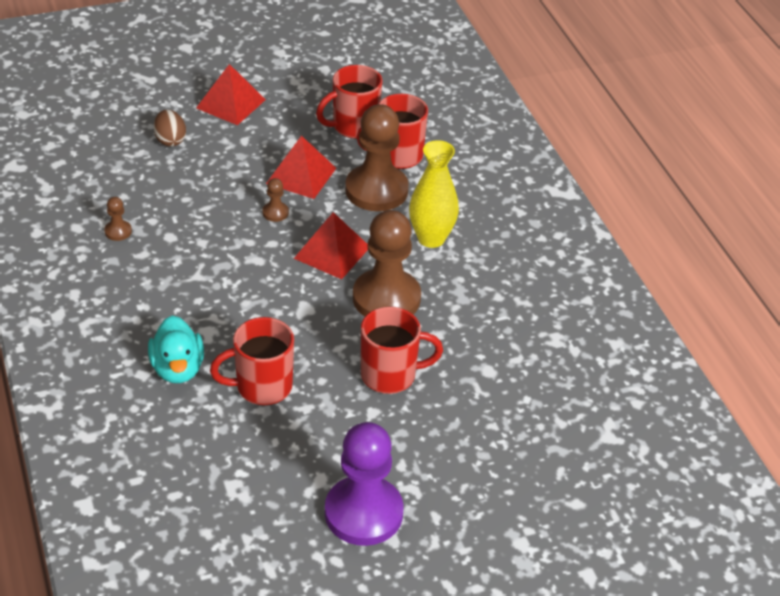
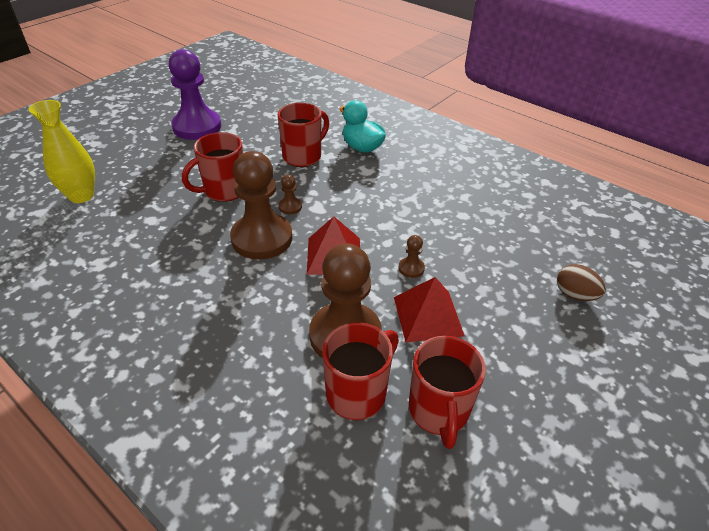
camera: 150 degrees right, 0 degrees up
(118, 231) = (500, 203): brown pawn -> brown pawn (290, 207)
(231, 103) = (587, 370): red pyramid -> none
(354, 127) = (438, 411): red mug -> red mug turned 150 degrees clockwise
(431, 238) = (257, 307): yellow vase -> yellow vase (81, 196)

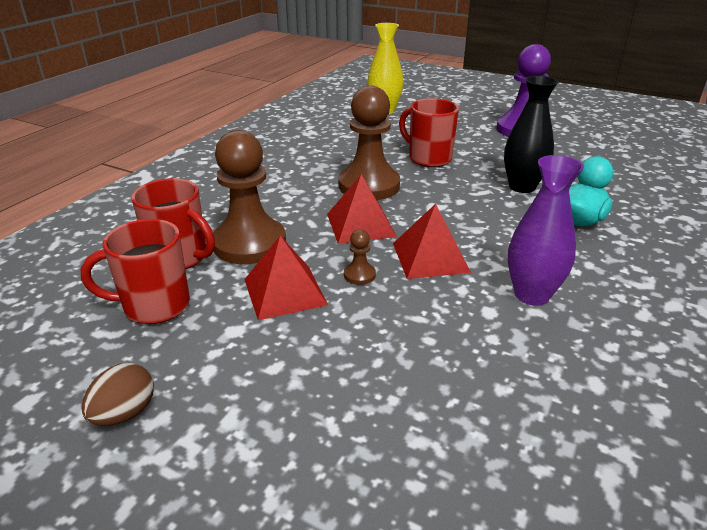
camera: 80 degrees right, 10 degrees down
(290, 207) = (425, 192): brown pawn -> none
(303, 156) = (522, 187): red mug -> black vase
(394, 226) = (430, 257): none -> red pyramid
(447, 193) = (532, 295): none -> purple vase
(575, 295) = (357, 431): brown egg -> brown egg (124, 413)

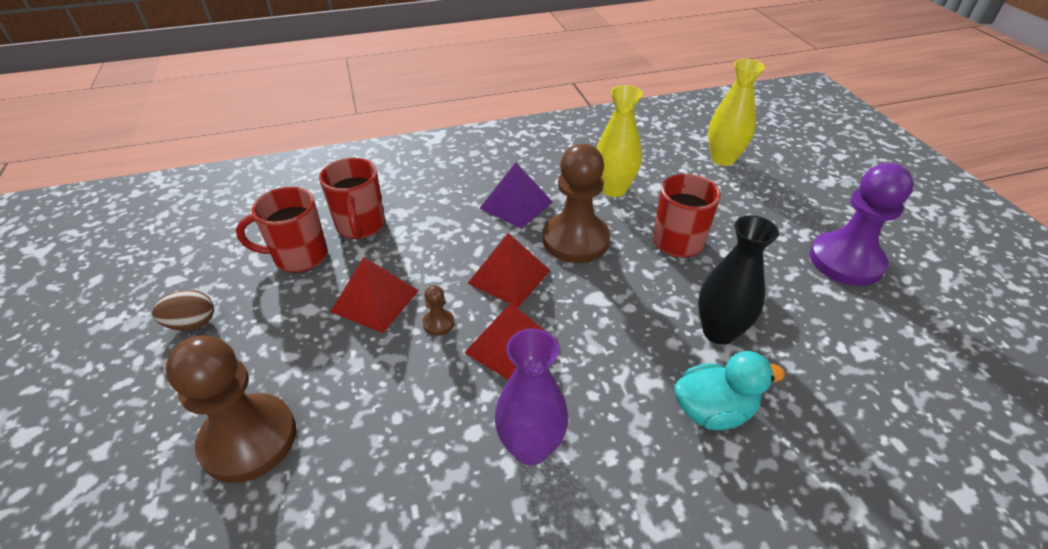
camera: 45 degrees right, 10 degrees up
(154, 306) = (299, 257): red mug -> red mug turned 45 degrees counterclockwise
(249, 244) = (413, 242): brown pawn -> brown pawn (249, 439)
(292, 186) = (516, 205): none -> purple pyramid
(345, 151) = (613, 189): none -> yellow vase

